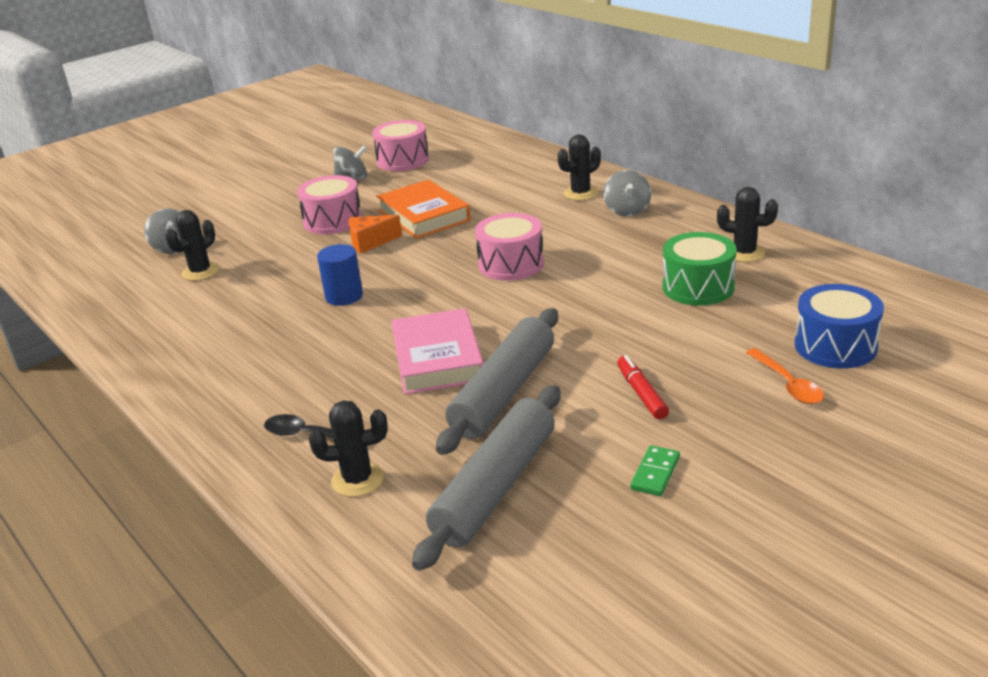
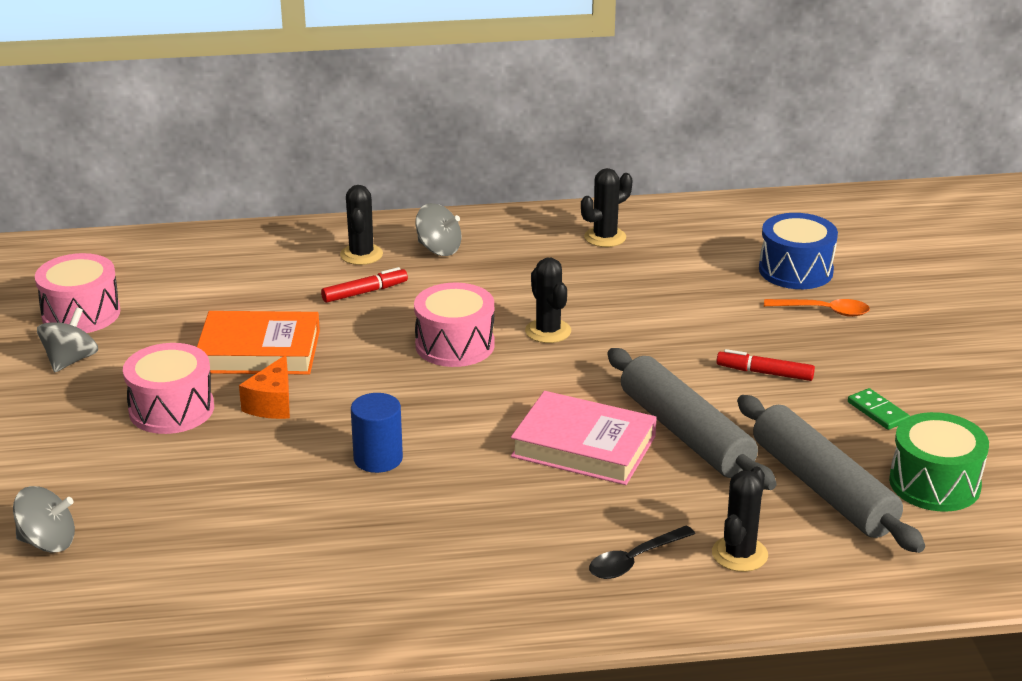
camera: 60 degrees left, 0 degrees up
(200, 272) = (158, 538): black cactus -> black cactus (548, 331)
(536, 213) = (365, 292): none -> red marker
(698, 287) = (633, 280): green drum -> green drum (934, 484)

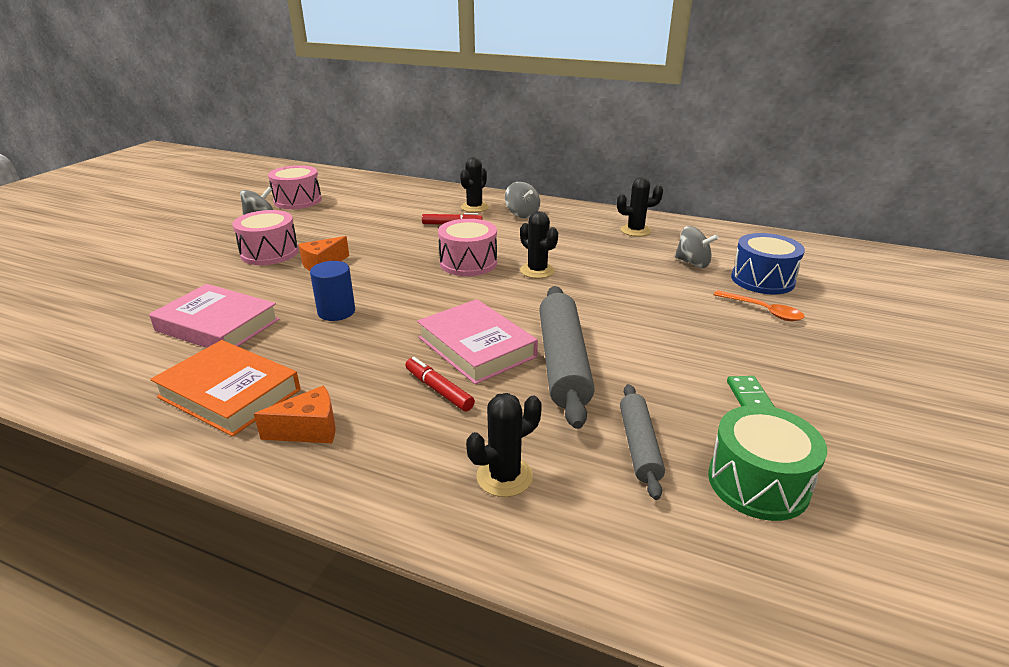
camera: 30 degrees right, 0 degrees up
(48, 542) = (106, 299): grey spinning top -> grey spinning top (693, 263)
(257, 522) = (217, 325): none -> pink book
(259, 351) = (355, 238): orange book -> orange book (229, 393)
(521, 584) = (309, 430): none -> orange cheese
(548, 331) = (537, 271): black cactus -> black cactus turned 45 degrees counterclockwise
(634, 560) = (413, 446): black spoon -> none
(764, 373) = (672, 339): red marker -> red marker (438, 390)
(823, 488) = (639, 446): grey rolling pin -> grey rolling pin, size x0.57

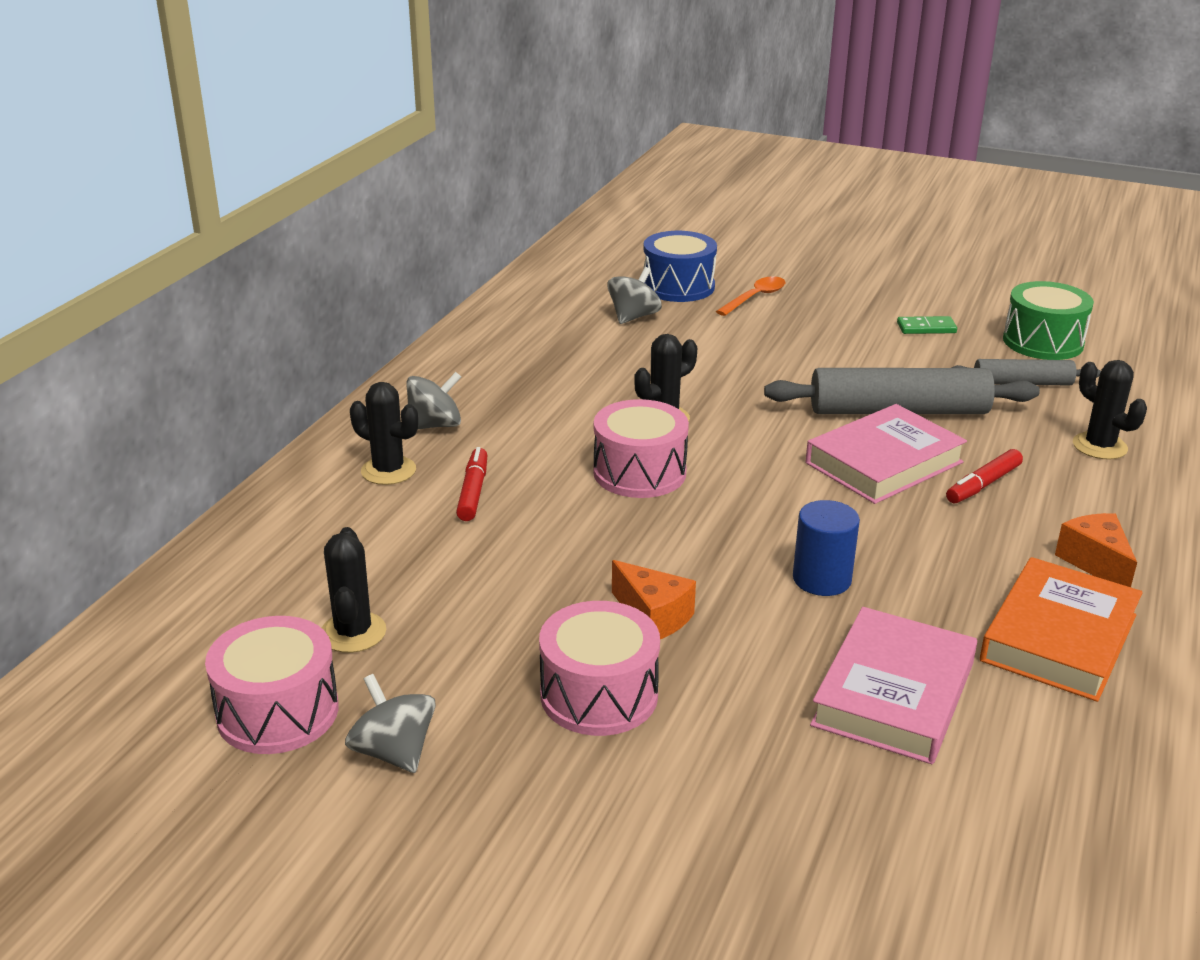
camera: 90 degrees left, 0 degrees up
(635, 230) = (521, 341): black cactus -> black cactus (353, 632)

